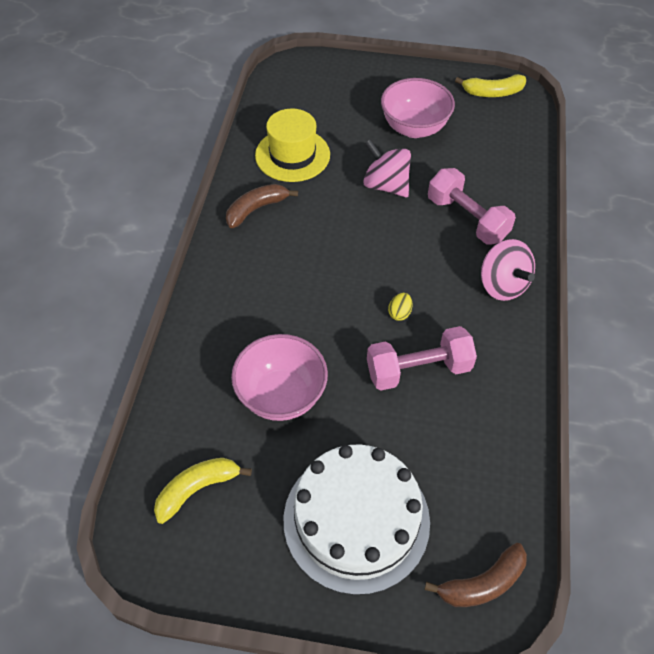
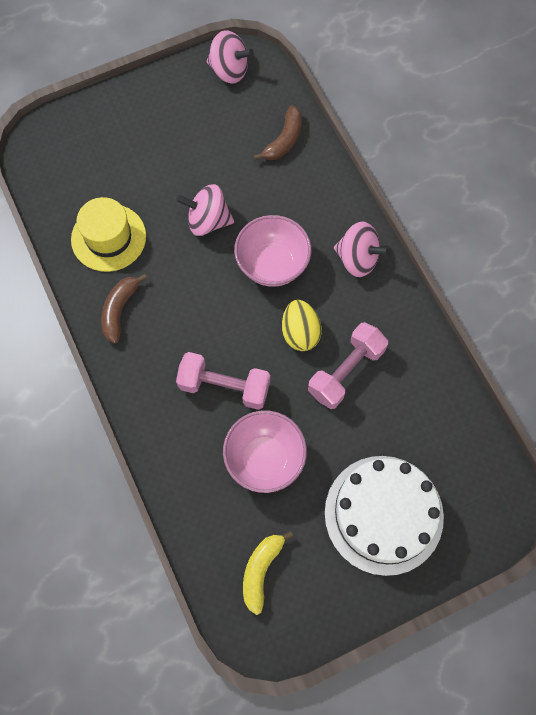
camera: 35 degrees left, 15 degrees up
(399, 313) = (300, 333): yellow egg -> yellow egg, size x1.89
(414, 128) = (190, 148): pink bowl -> pink bowl (272, 264)
(467, 219) = (293, 214): pink dumbbell -> pink dumbbell (224, 386)
(482, 583) = (490, 500): brown banana -> brown banana (284, 140)
(493, 92) = (229, 70): yellow banana -> pink spinning top

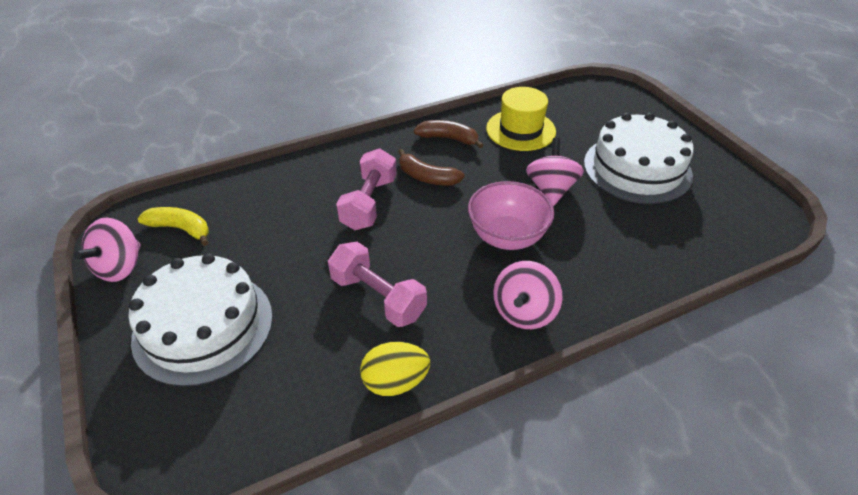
camera: 90 degrees right, 25 degrees down
(179, 143) = (637, 169): none -> white cake
(229, 70) = (746, 203): pink spinning top -> pink spinning top (120, 267)
(265, 459) = (290, 231): pink bowl -> none
(284, 140) = (671, 247): brown banana -> brown banana (427, 177)
(300, 333) = (426, 259): yellow egg -> yellow egg (395, 382)

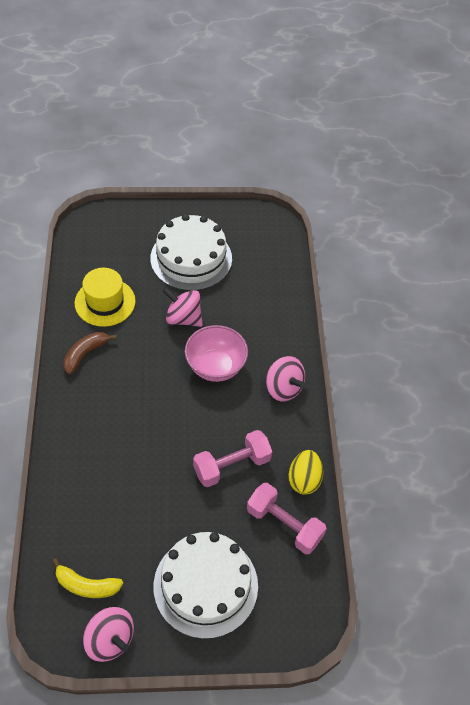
camera: 70 degrees left, 10 degrees up
(180, 229) = (87, 585): yellow banana -> yellow banana turned 120 degrees counterclockwise
(369, 203) = (132, 438): pink dumbbell -> pink dumbbell (284, 524)
(427, 177) = (124, 388): brown banana -> none

